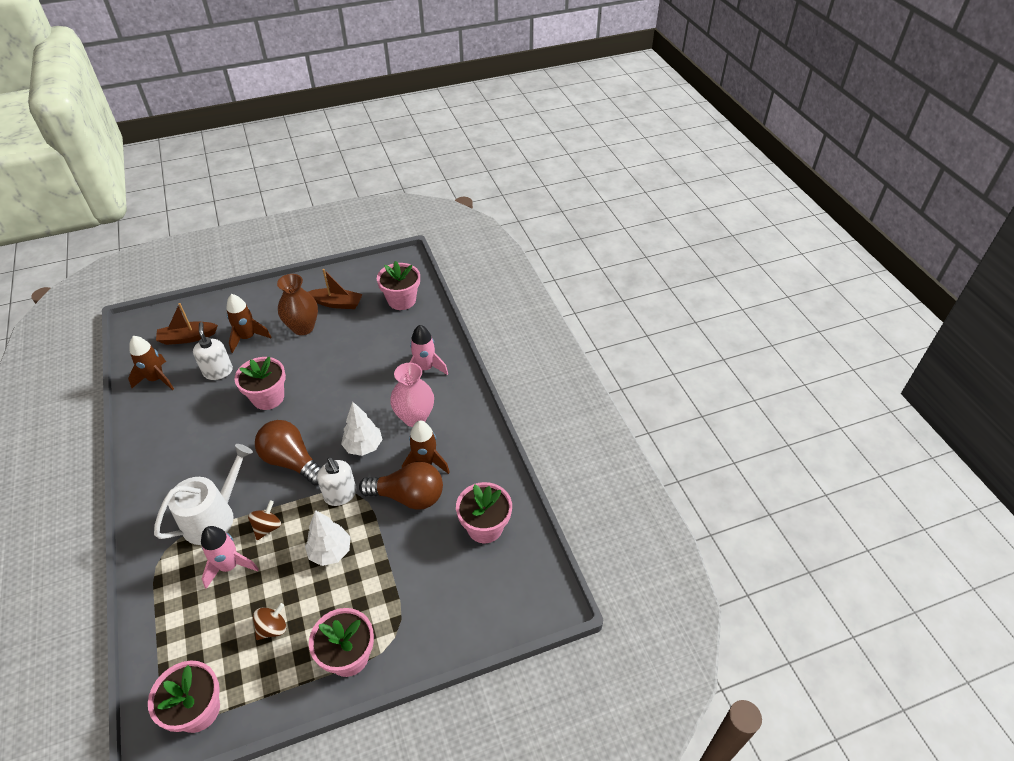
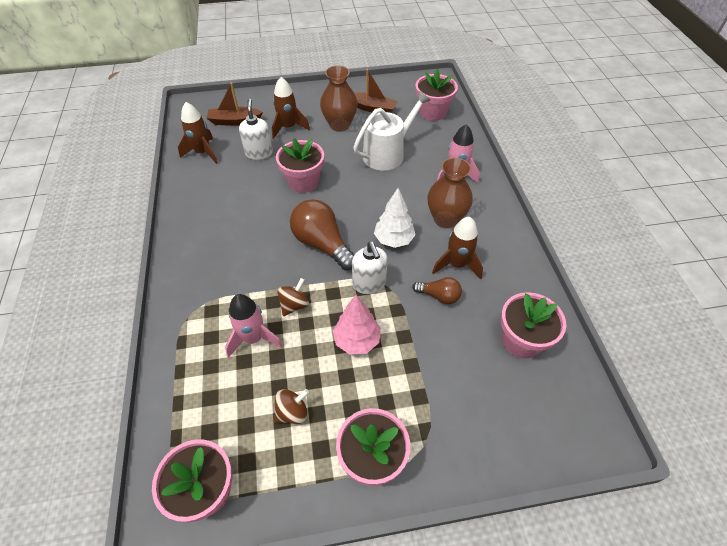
camera: 10 degrees right, 5 degrees up
(214, 517) = (242, 286): white watering can -> white watering can (387, 153)
(330, 552) = (357, 340): white tree -> pink tree
(408, 496) = (439, 296): brown light bulb -> brown light bulb, size x0.54
(415, 417) = (445, 219): pink vase -> brown vase

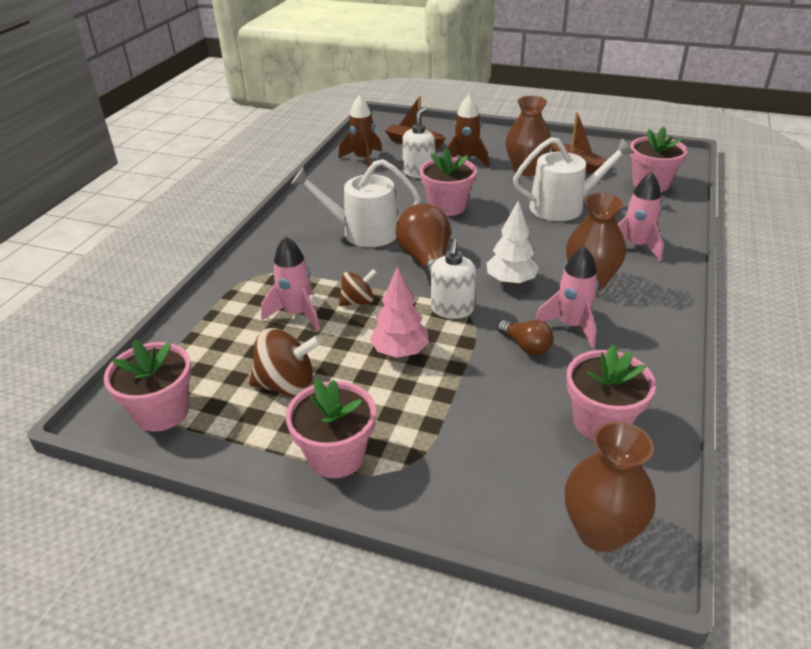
camera: 30 degrees right, 15 degrees down
(253, 232) = (363, 232): none -> white watering can
(292, 412) = (287, 385): brown spinning top -> brown spinning top, size x1.60
(456, 264) = (571, 326): brown rocket -> pink rocket
(570, 430) = (600, 532): none -> brown vase

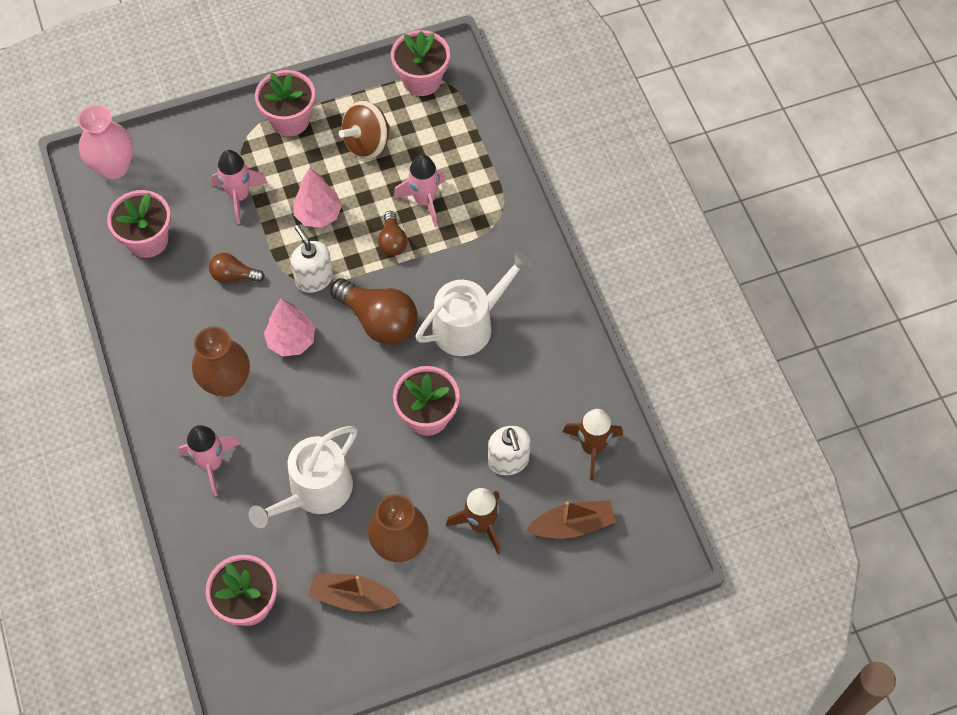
camera: 140 degrees right, 25 degrees up
(358, 301) = (392, 241): brown spinning top -> brown light bulb
(511, 281) = (291, 341): white tree -> pink tree
(571, 326) = (213, 318): pink rocket -> pink rocket (239, 196)
(600, 532) = (113, 167): brown vase -> pink vase

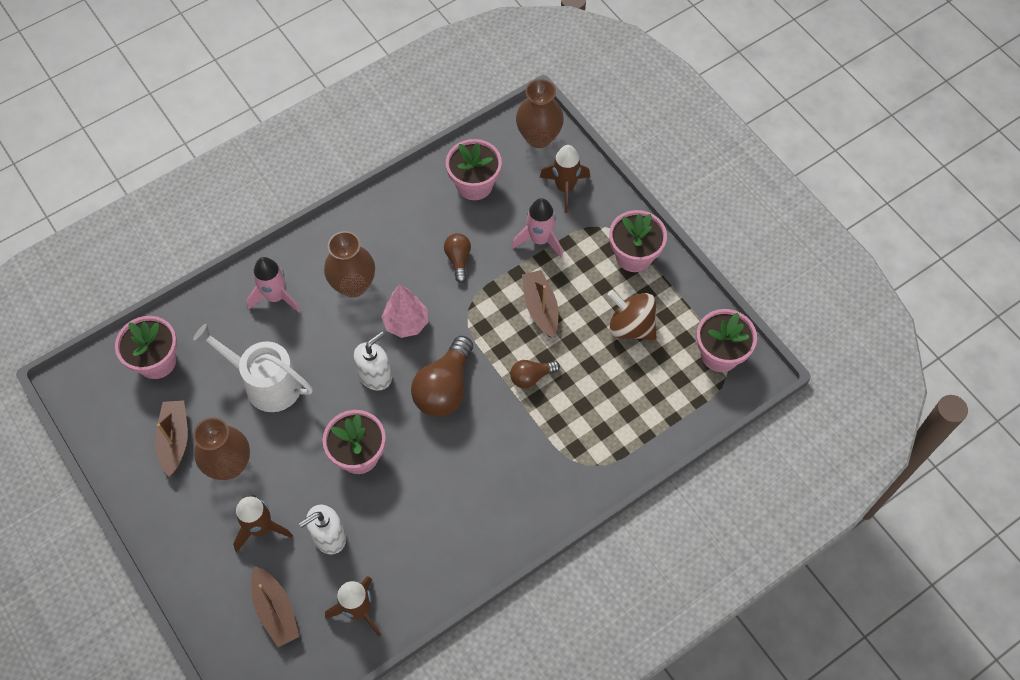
camera: 75 degrees right, 0 degrees up
(113, 167) = (539, 137): pink vase -> brown vase
(186, 159) = (565, 188): none -> brown rocket
(314, 278) = (473, 323): white soap dispenser -> white soap dispenser (375, 376)
(318, 215) = (540, 308): pink tree -> brown boat
(424, 201) = (584, 393): pink rocket -> none
(469, 325) = (461, 467): white watering can -> none

